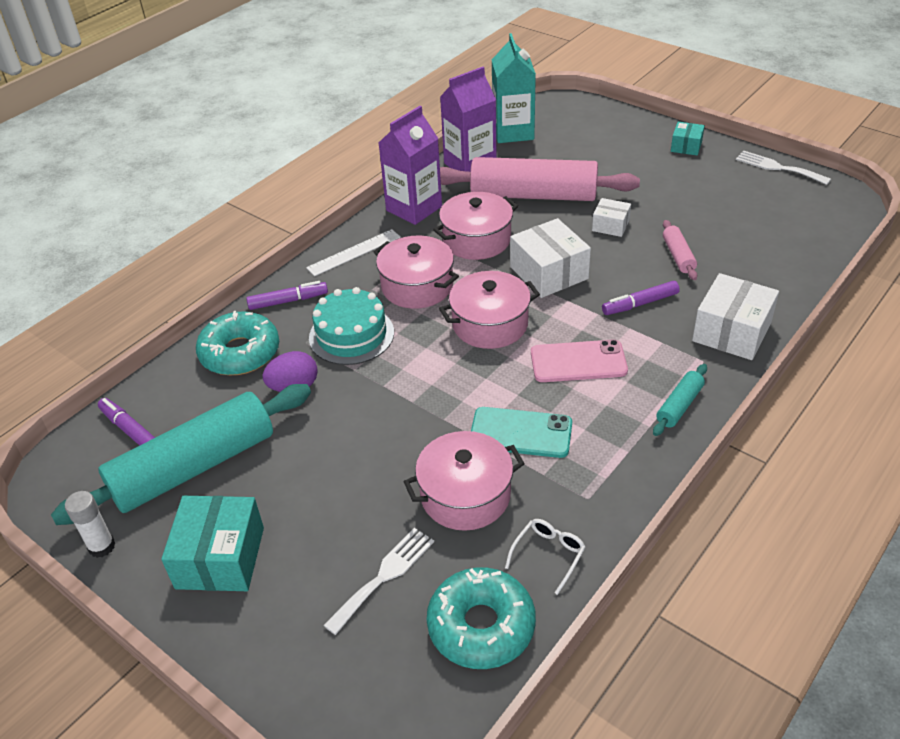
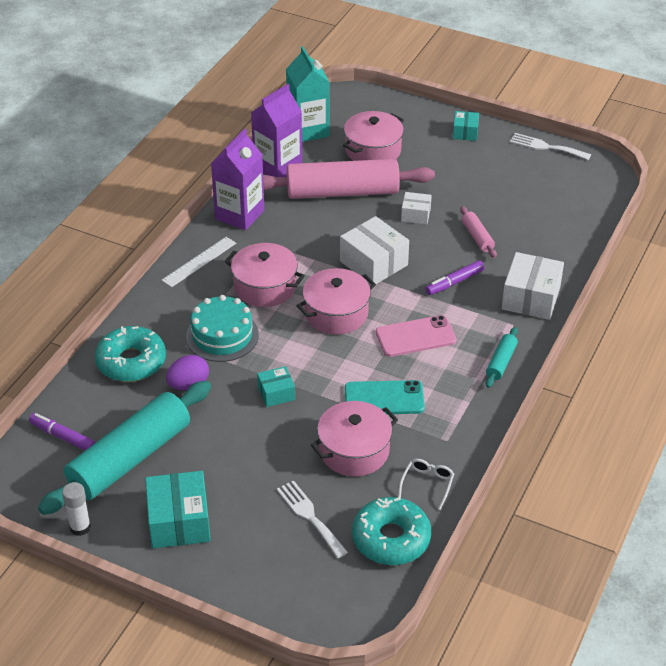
camera: 15 degrees left, 0 degrees up
(288, 301) = (156, 312): purple marker -> none
(384, 576) = (310, 516): white fork -> white fork turned 60 degrees counterclockwise
(391, 410) = (276, 393): none -> turquoise box
(476, 240) = (304, 239): pink pot -> pink pot (373, 150)

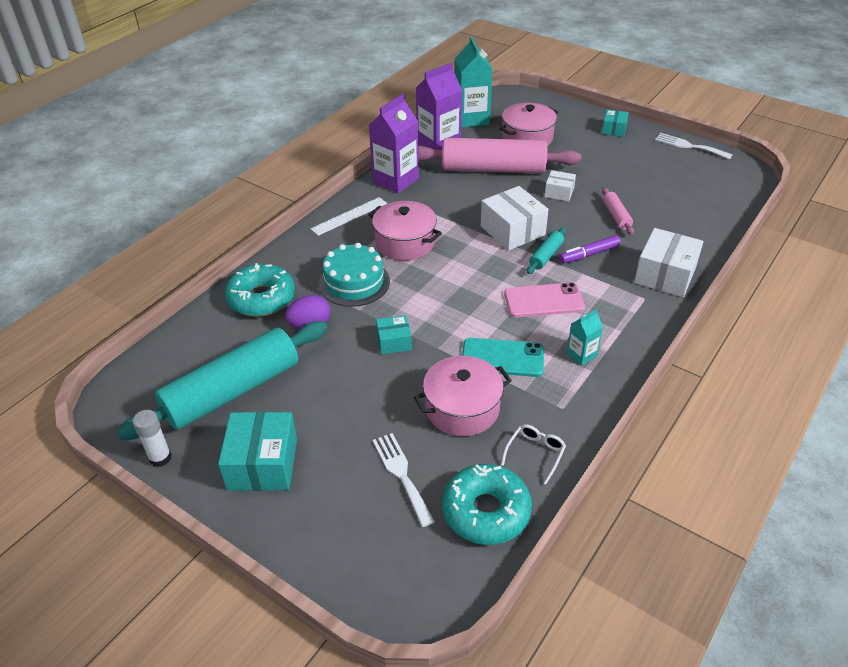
camera: 10 degrees right, 0 degrees up
(63, 437) = (174, 362): purple marker -> none
(336, 313) = (468, 272): pink pot -> none
(458, 388) = (581, 355): none -> turquoise carton
(501, 362) = (629, 334): turquoise rolling pin -> turquoise rolling pin (546, 256)

